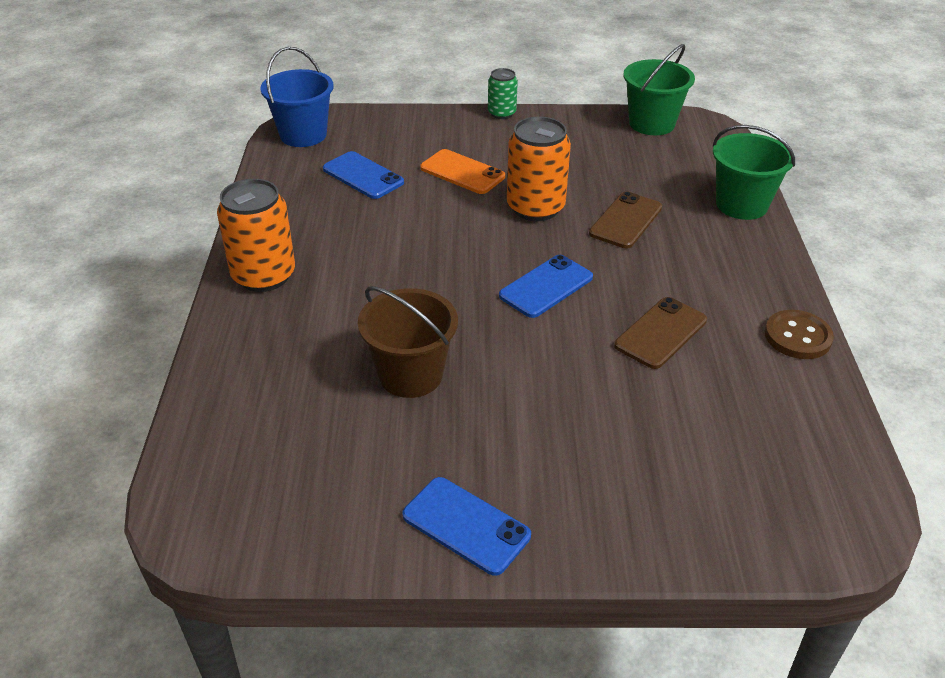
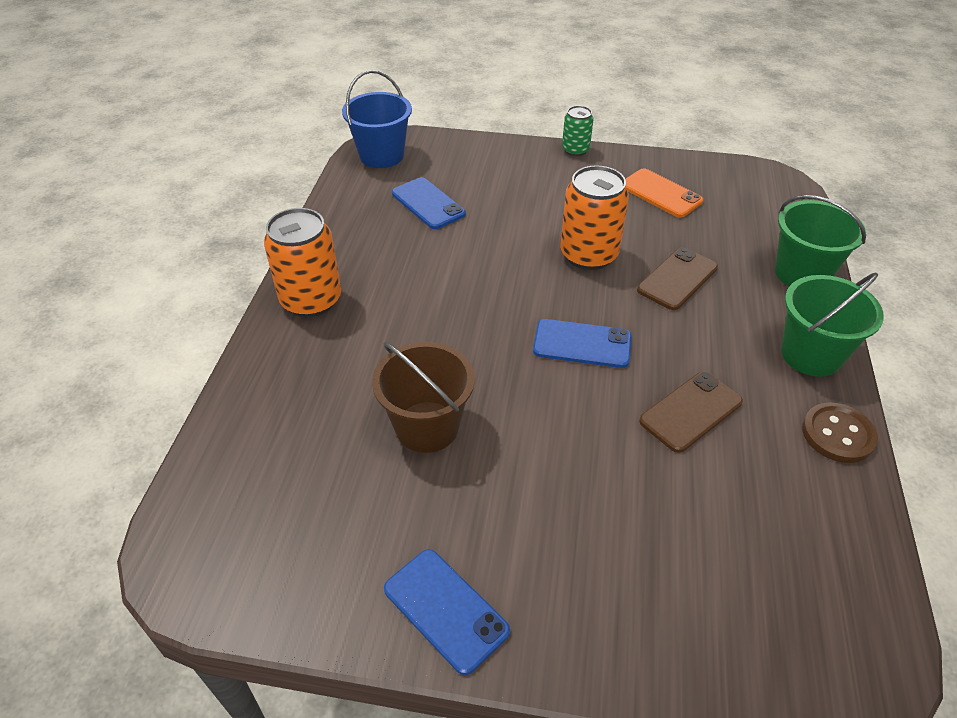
camera: 10 degrees right, 5 degrees up
(462, 172) = (524, 209): orange phone -> orange phone (661, 193)
(546, 286) = (582, 344): blue phone -> blue phone turned 45 degrees clockwise
(652, 123) = (723, 174): green bucket -> green bucket (811, 355)

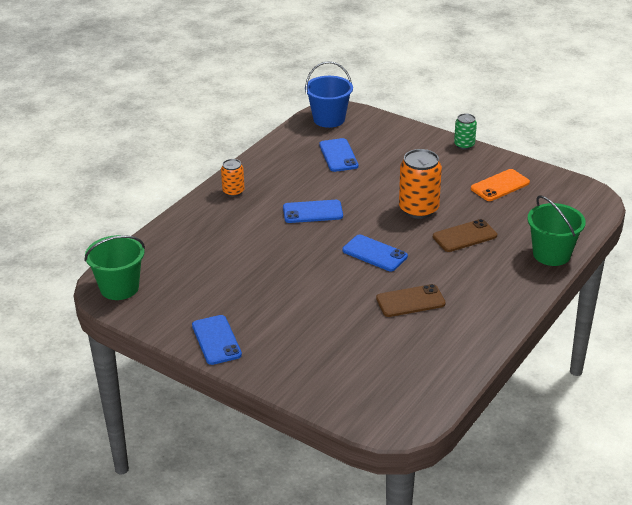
camera: 25 degrees right, 10 degrees down
(311, 300) = (233, 191): orange can -> orange can, size x0.56
(427, 427) = (257, 267): brown bucket -> none
(449, 301) = (312, 212): none -> blue phone
(661, 193) = (500, 186): orange phone -> orange phone turned 75 degrees clockwise
(811, 355) = (512, 296): green bucket -> green bucket (119, 288)
(837, 434) = (487, 335): brown button -> none

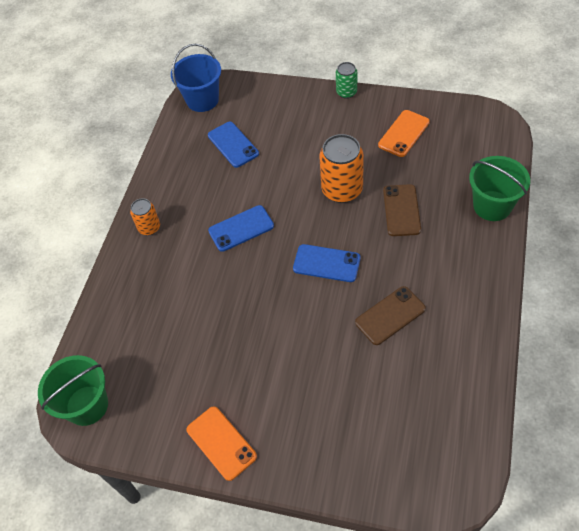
camera: 15 degrees left, 20 degrees up
(216, 340) = (221, 443): blue phone -> orange phone
(464, 236) = (401, 210): brown phone -> brown phone turned 45 degrees counterclockwise

